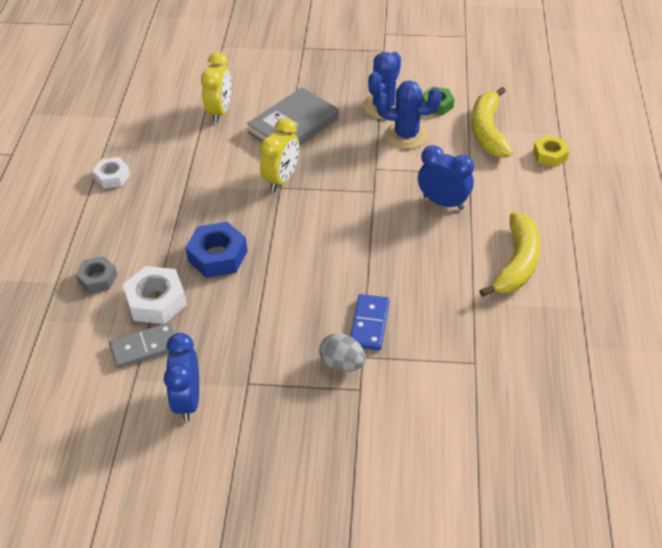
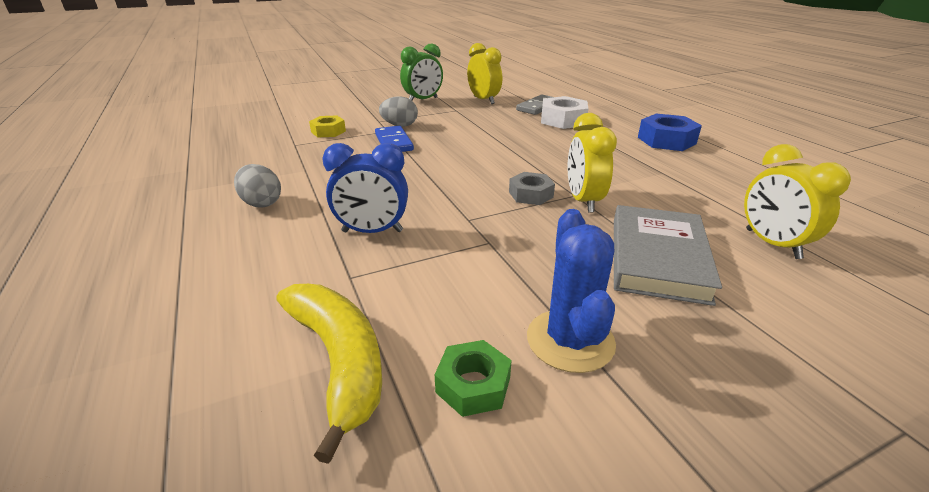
camera: 150 degrees right, 15 degrees down
(97, 279) = (619, 119): grey nut -> grey nut (530, 194)
(112, 177) = (733, 161): white nut -> none
(187, 400) = (484, 100): blue clock -> yellow clock
(217, 256) = (557, 144): blue nut -> blue nut (666, 140)
(266, 438) = (423, 100): none -> green clock
(406, 135) = (484, 300): blue cactus -> none
(516, 263) = (261, 203): yellow banana -> grey egg
(550, 155) = (200, 351): yellow nut -> yellow nut (328, 131)

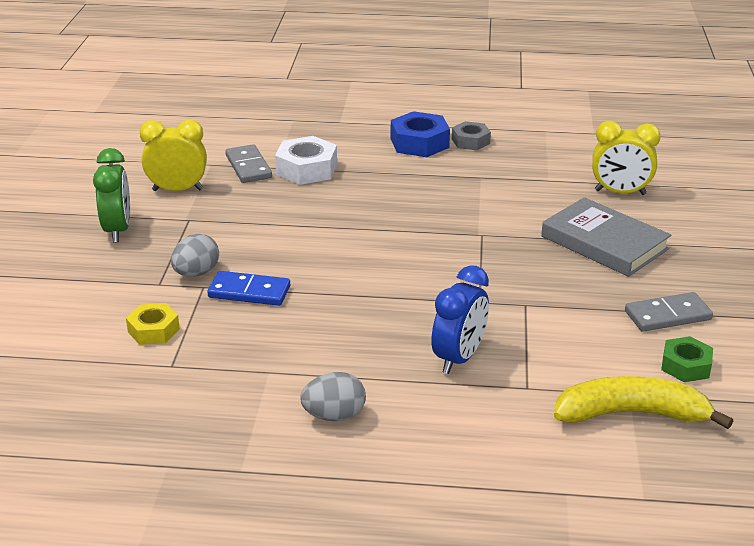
camera: 60 degrees left, 0 degrees up
(530, 194) = (462, 255): grey nut -> grey nut (470, 141)
(570, 340) = (667, 315): blue cactus -> grey domino
(583, 201) = (496, 235): yellow clock -> none

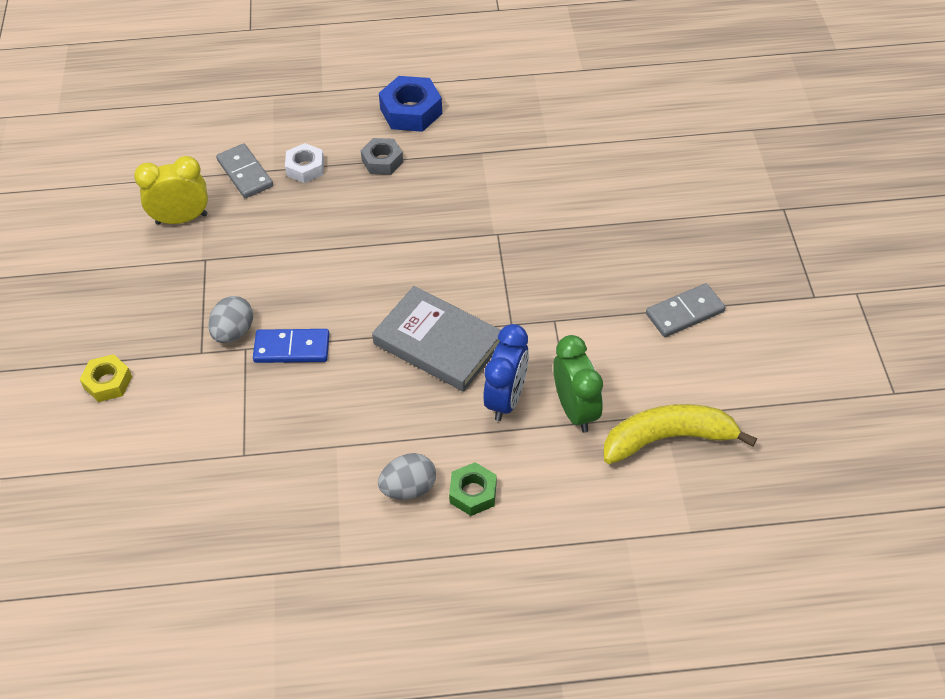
camera: 10 degrees left, 20 degrees up
(118, 230) = (138, 286): green clock -> green clock (575, 410)
(153, 330) = (213, 414): yellow nut -> yellow nut (108, 382)
(306, 169) = (305, 168): white nut -> white nut, size x0.64
(470, 141) = (462, 101): grey nut -> grey nut (382, 161)
(604, 243) = (614, 226): grey book -> grey book (438, 343)
(620, 192) = (620, 154): yellow clock -> none
(685, 366) = (708, 373): green nut -> green nut (473, 493)

